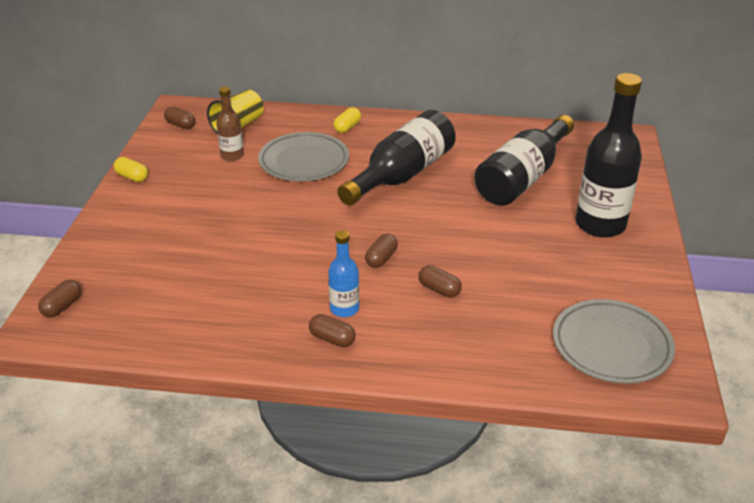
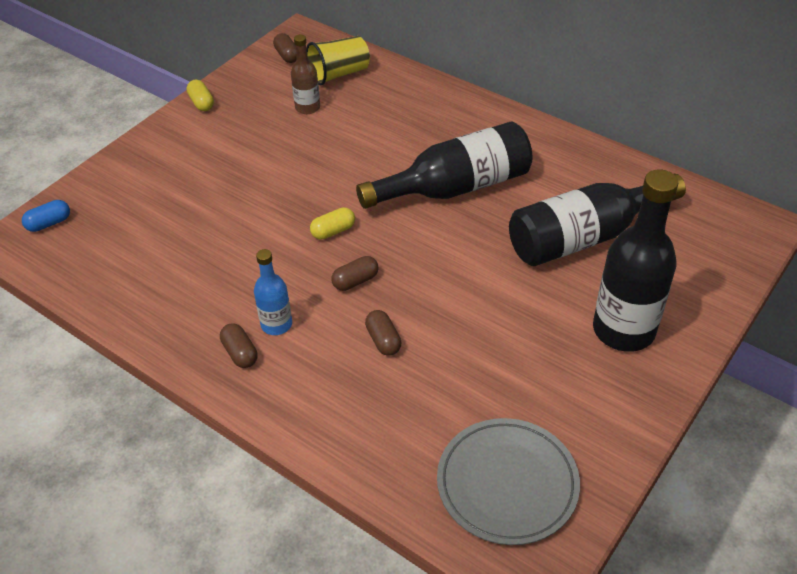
camera: 30 degrees right, 10 degrees up
(62, 306) = (49, 223): brown capsule -> blue capsule
(304, 161) = (370, 137): grey plate -> none
(347, 127) = (445, 109): yellow capsule -> yellow capsule (333, 231)

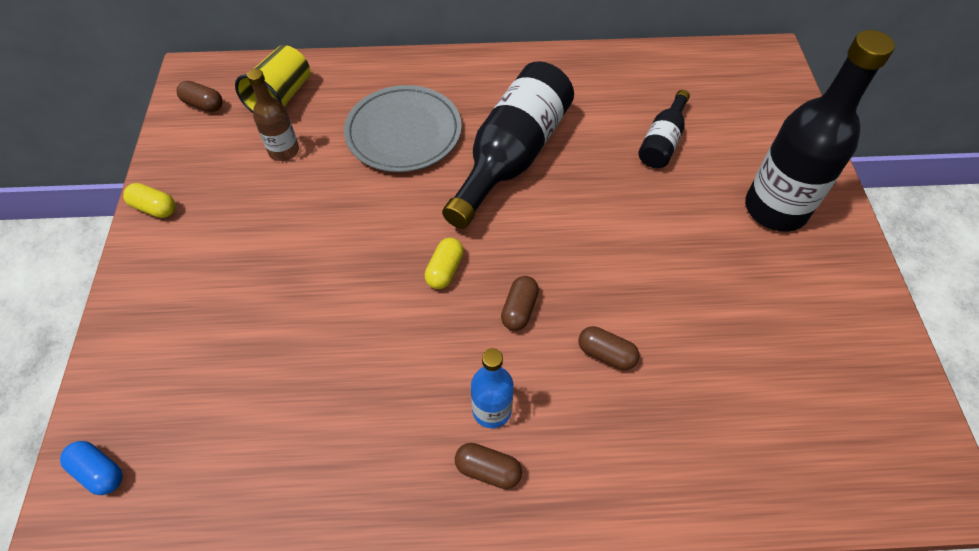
camera: 40 degrees left, 10 degrees up
(49, 223) = (99, 472): blue capsule -> blue capsule turned 75 degrees counterclockwise
(507, 484) = (843, 419): grey plate -> grey plate (403, 133)
(584, 237) = (662, 141): black bottle -> black bottle, size x0.52

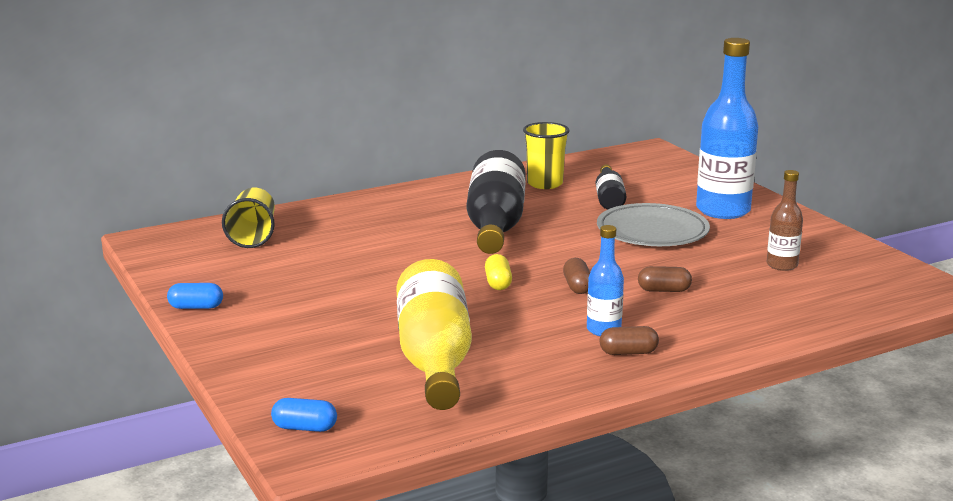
camera: 25 degrees left, 35 degrees down
(154, 208) = (196, 307): yellow capsule -> blue capsule
(203, 105) = (178, 252): brown capsule -> none
(284, 151) = (288, 259): brown bottle -> brown bottle (782, 265)
(293, 395) = (435, 359): none -> yellow bottle
(403, 133) = (388, 232): grey plate -> grey plate (652, 231)
(612, 90) = (545, 184): none -> yellow cup
(775, 209) = (723, 210): black bottle -> blue bottle

